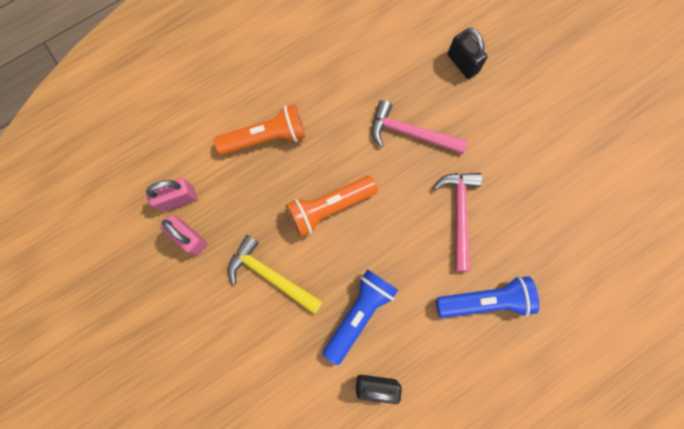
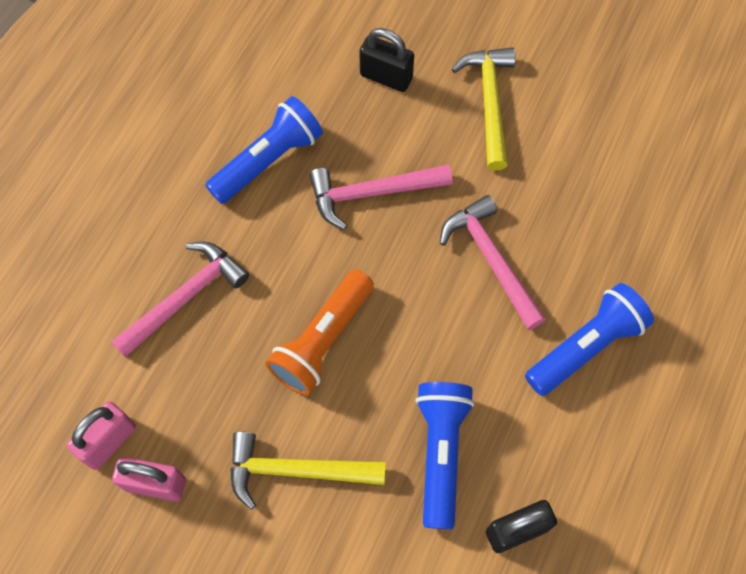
camera: 30 degrees left, 10 degrees down
(266, 138) = (185, 297): orange flashlight -> pink hammer
(360, 80) = (268, 160): none -> blue flashlight
(517, 114) = (489, 103): none -> yellow hammer

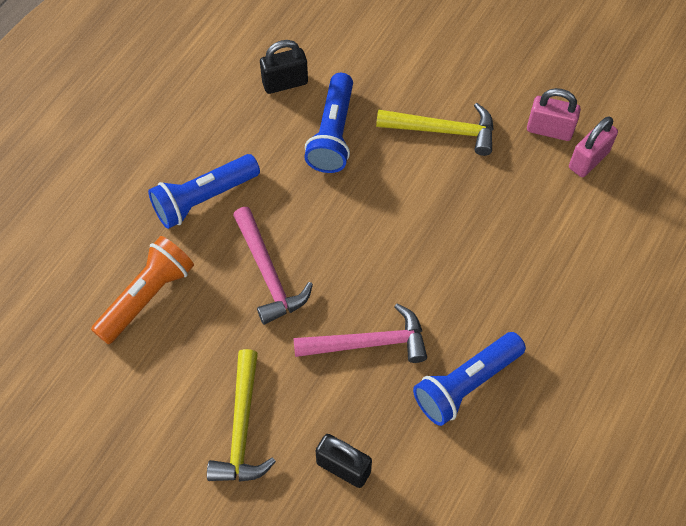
camera: 175 degrees left, 5 degrees down
(185, 297) = (537, 263): pink hammer -> none
(322, 340) = (420, 220): orange flashlight -> orange flashlight (147, 296)

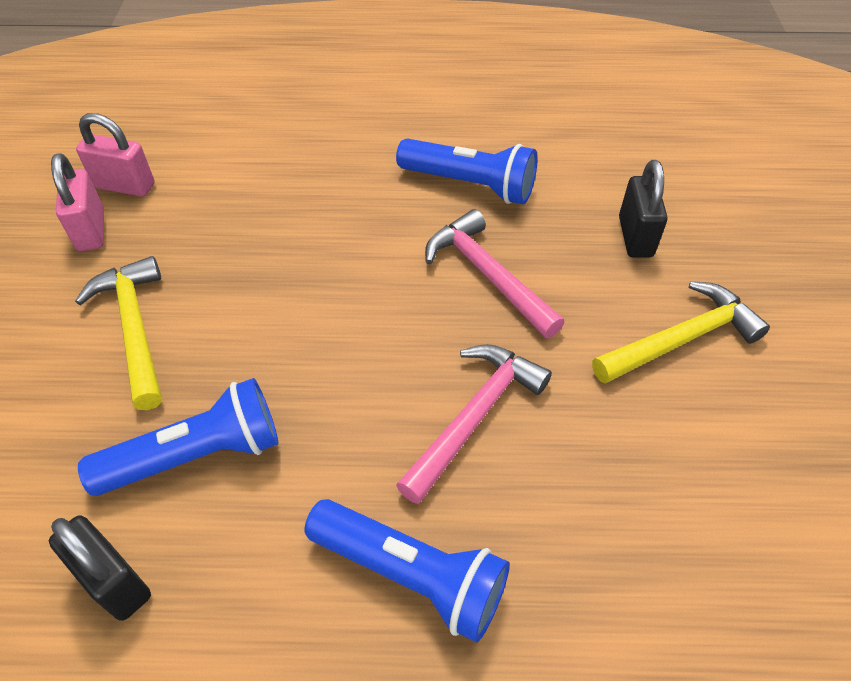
camera: 120 degrees left, 10 degrees down
(147, 296) = (621, 552): orange flashlight -> none

